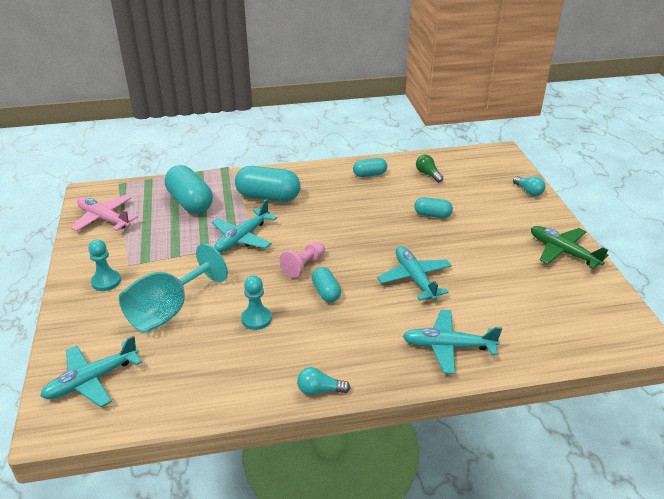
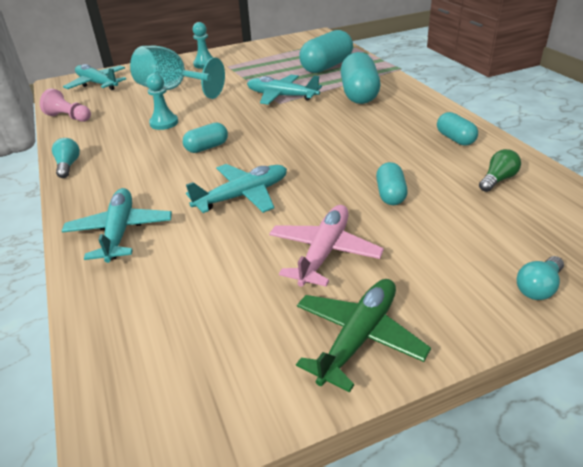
camera: 80 degrees right, 0 degrees up
(104, 219) = (284, 46): pink plane -> pink plane (324, 252)
(303, 266) = (247, 130): pink pawn -> pink pawn (69, 117)

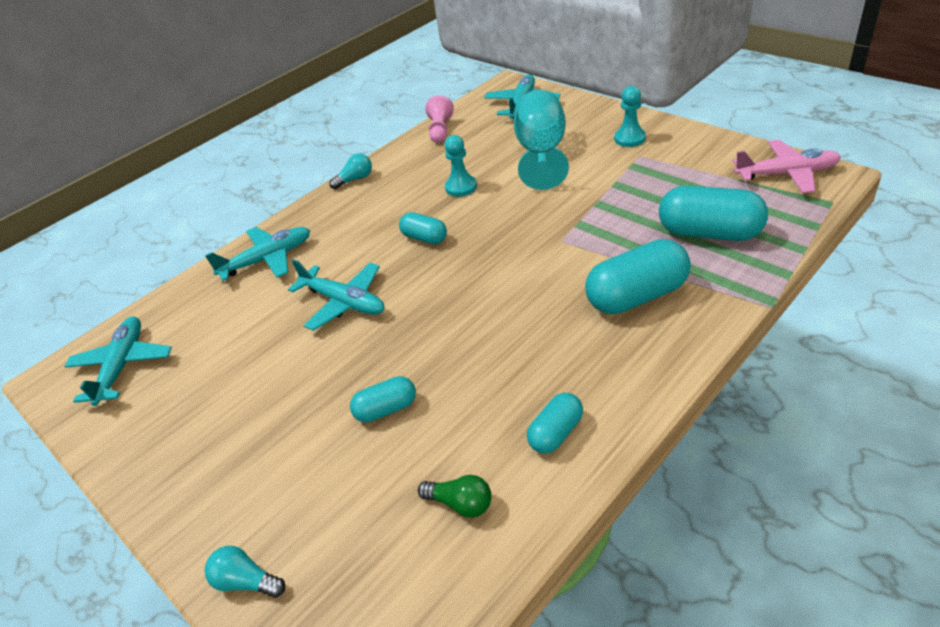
camera: 70 degrees right, 5 degrees up
(281, 96) = (581, 234): turquoise plane -> turquoise plane (122, 366)
(324, 252) = (268, 393): pink plane -> pink plane (786, 174)
(359, 337) = (160, 456): green plane -> none

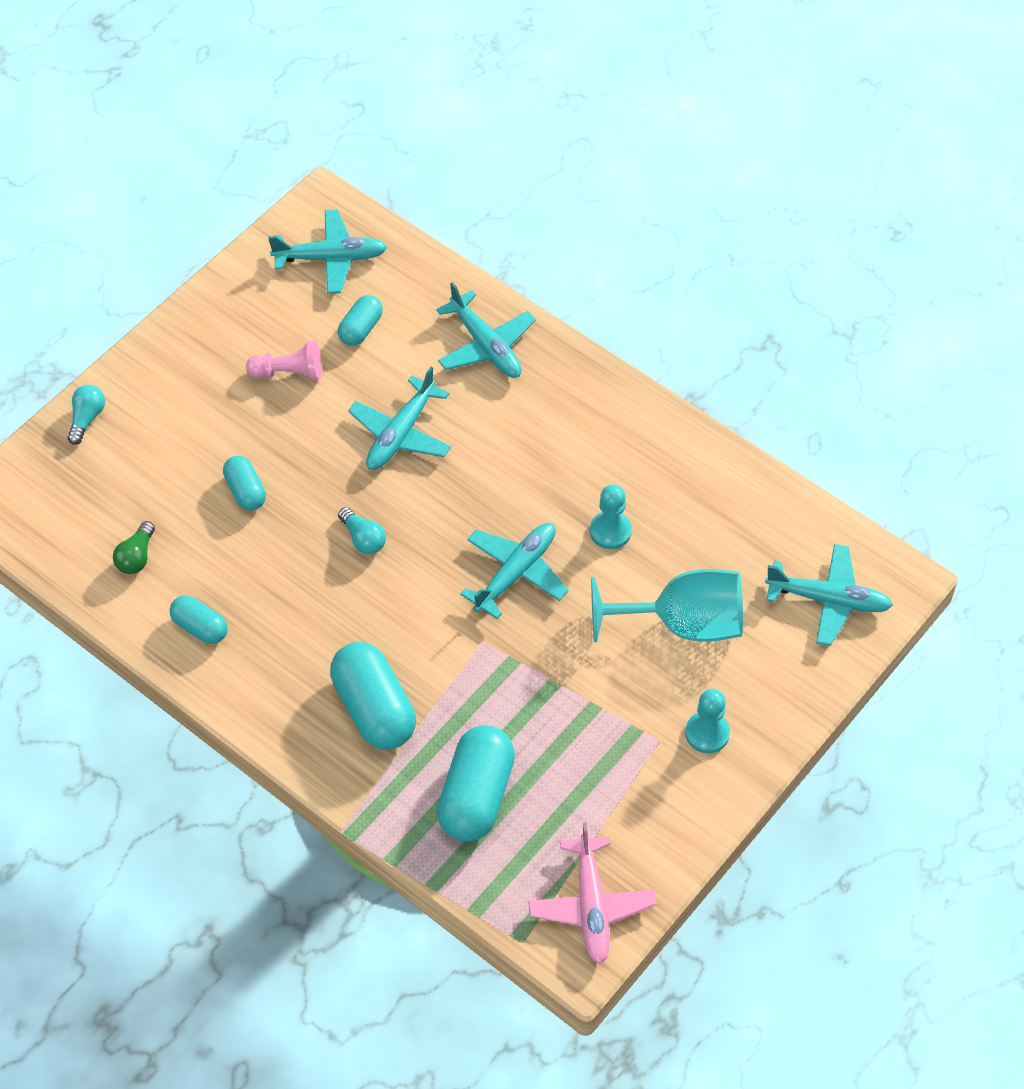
camera: 80 degrees right, 15 degrees up
(355, 179) = (645, 409): turquoise light bulb -> turquoise light bulb (363, 539)
(425, 238) = (506, 500): turquoise capsule -> turquoise capsule (361, 329)
(440, 130) = (762, 497): pink pawn -> pink pawn (289, 372)
(496, 228) = (516, 573): none -> turquoise plane

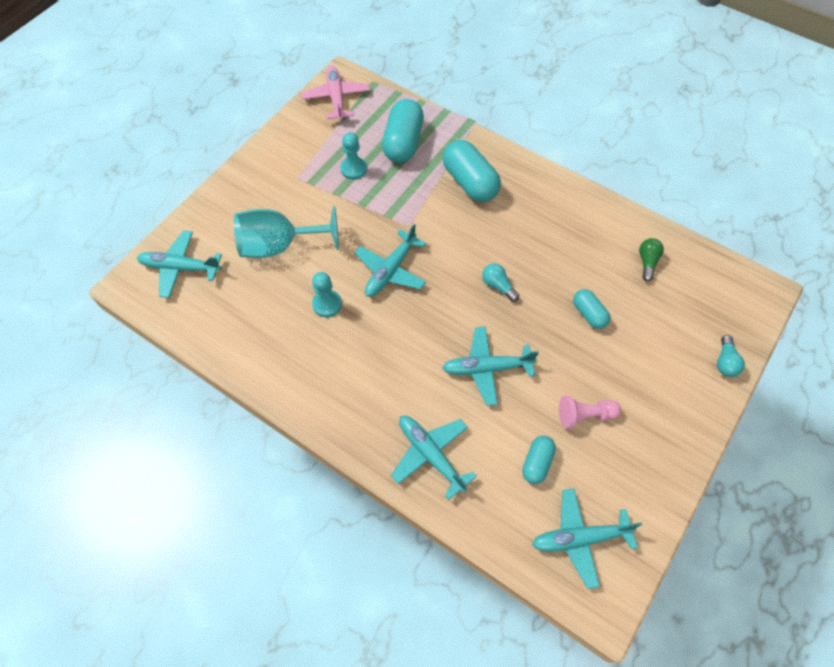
camera: 175 degrees right, 5 degrees up
(200, 627) = (589, 221): turquoise capsule -> none
(400, 434) = (486, 368): turquoise plane -> turquoise plane turned 120 degrees counterclockwise
(707, 733) = (268, 183): turquoise pawn -> turquoise pawn (353, 169)

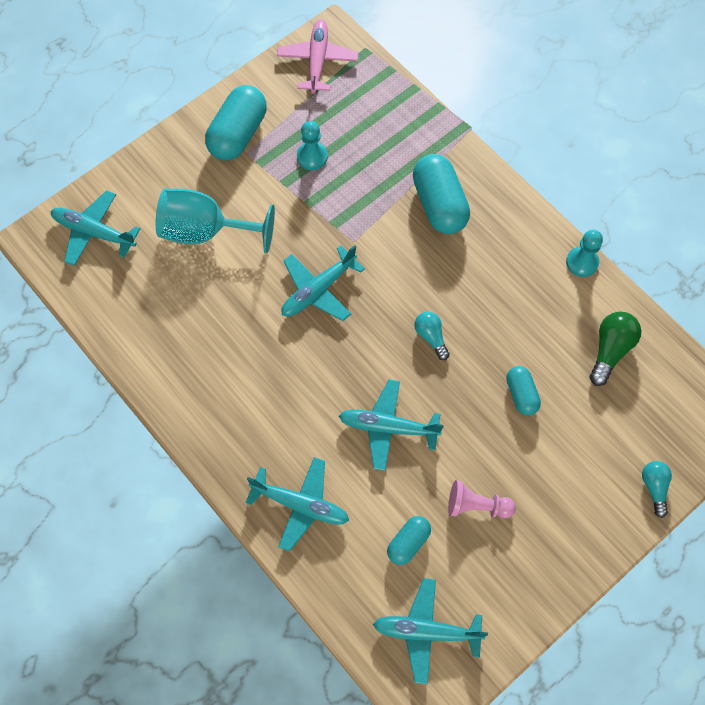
camera: 15 degrees right, 5 degrees up
(327, 304) = (238, 312): turquoise pawn -> turquoise pawn (582, 262)
(403, 143) = (378, 136): turquoise capsule -> turquoise capsule (238, 134)
(431, 455) = (300, 505): turquoise plane -> turquoise plane turned 135 degrees clockwise
(647, 262) = (610, 350): green light bulb -> green light bulb, size x1.50
(725, 362) = (654, 487): turquoise light bulb -> turquoise light bulb turned 150 degrees clockwise

